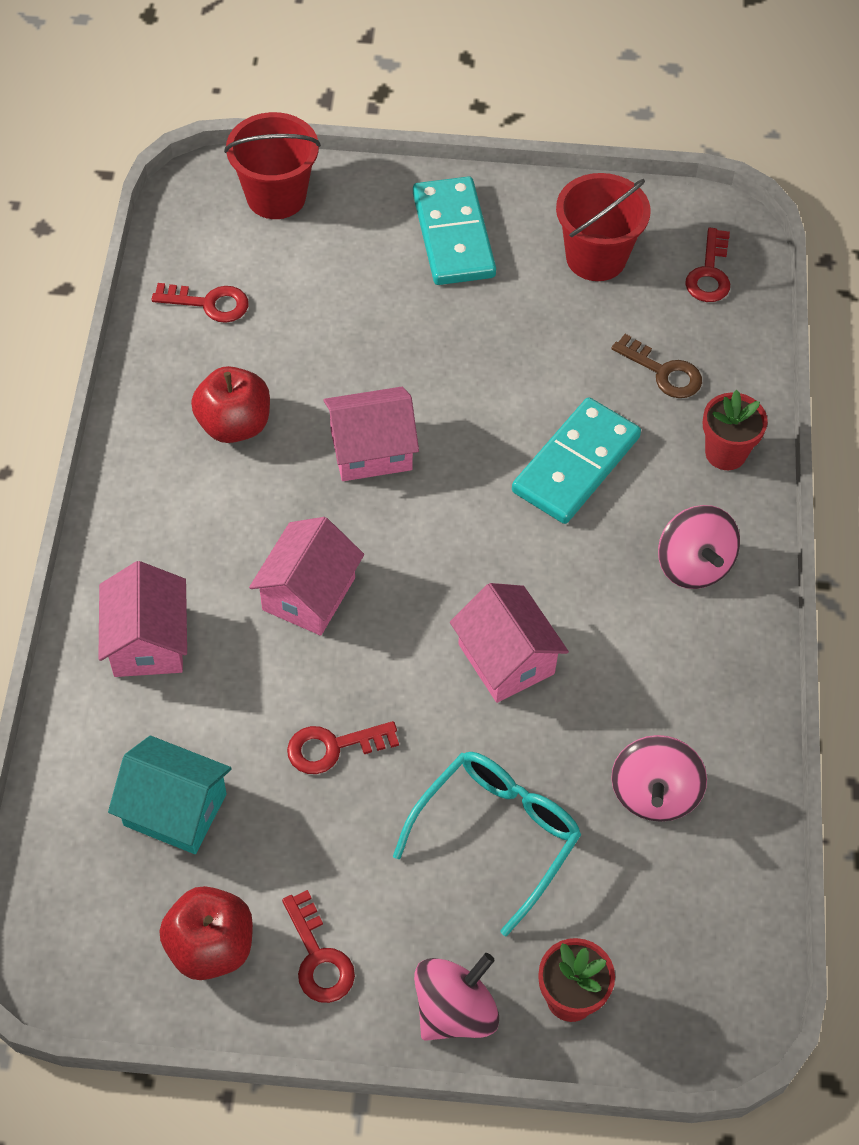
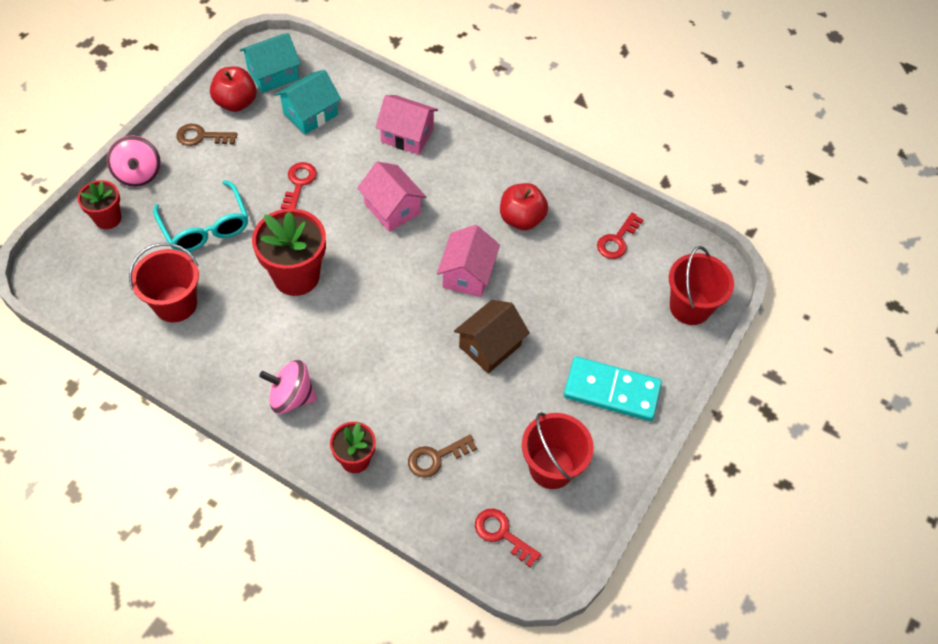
camera: 115 degrees right, 0 degrees up
(111, 923) = (273, 74): none -> turquoise house
(318, 957) = (201, 136): red key -> brown key
(470, 380) = (490, 346): none -> brown house
(506, 659) = (296, 276): pink house -> red flower pot
(575, 464) = (397, 371): turquoise domino -> none
(654, 793) = (175, 304): pink spinning top -> red bucket

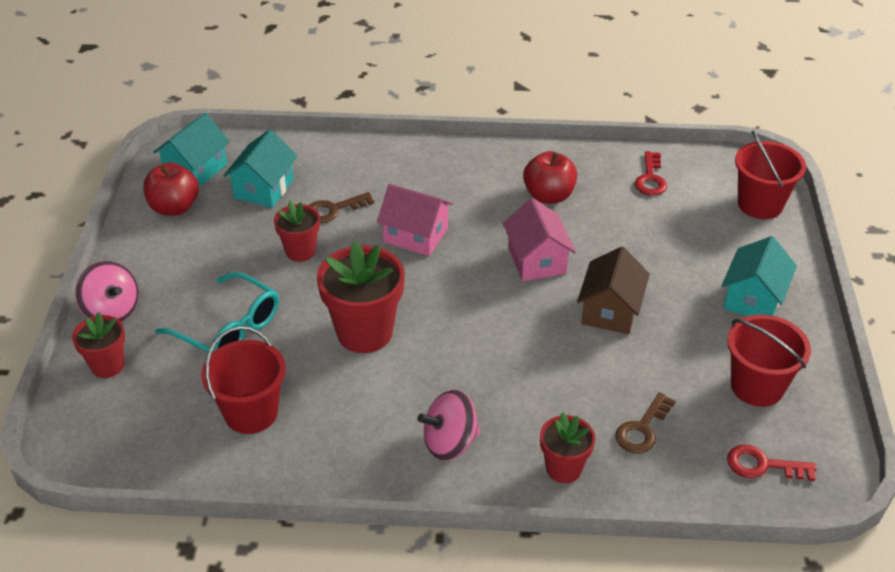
camera: 25 degrees left, 15 degrees down
(201, 136) = (159, 250): brown key -> brown key (334, 210)
(299, 183) = (300, 251): red key -> red flower pot
(407, 135) = (379, 170): pink house -> none
(611, 391) = (753, 299): turquoise domino -> turquoise house

